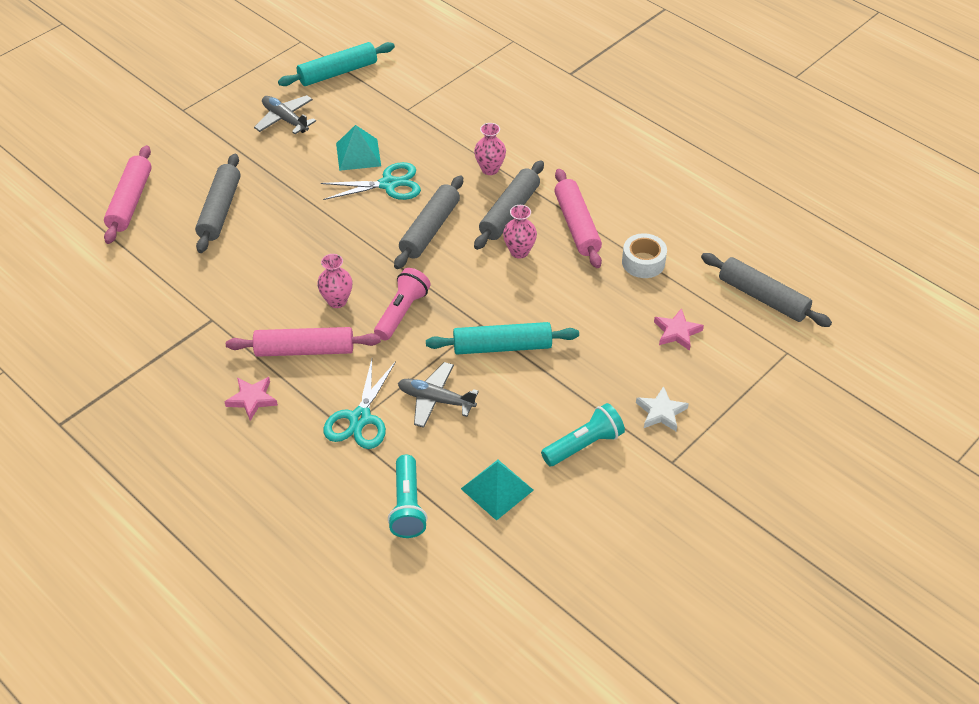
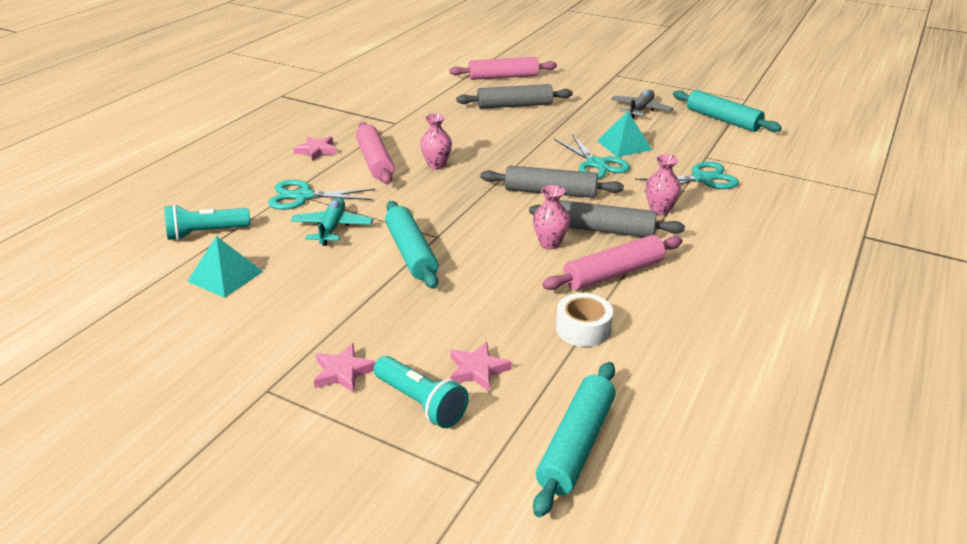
camera: 75 degrees right, 15 degrees down
(402, 312) = (435, 195): pink flashlight -> none
(436, 400) = (332, 228): grey plane -> turquoise plane
(447, 126) = (702, 179): none -> turquoise scissors
(584, 445) = (286, 321): turquoise flashlight -> turquoise flashlight (421, 403)
(661, 412) = (343, 372): white star -> pink star
(763, 297) = (576, 445): grey rolling pin -> turquoise rolling pin

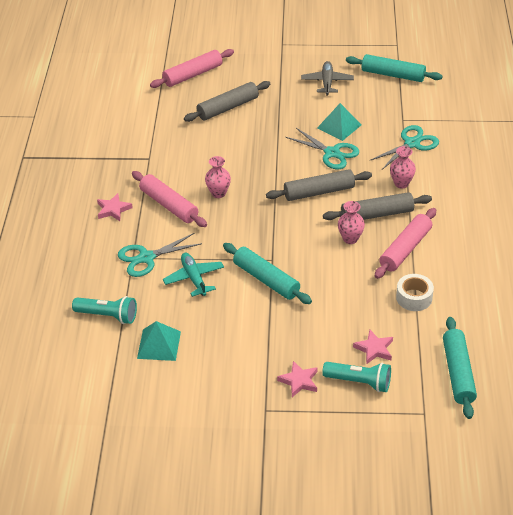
camera: 25 degrees left, 10 degrees up
(206, 233) = (108, 316): turquoise flashlight -> turquoise flashlight turned 120 degrees counterclockwise

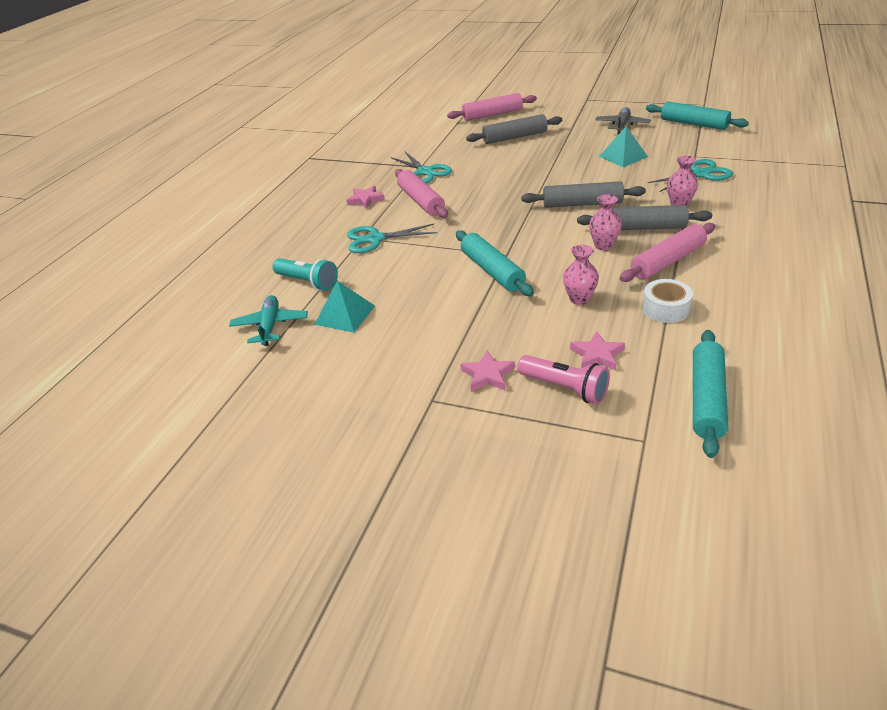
camera: 20 degrees right, 5 degrees down
(194, 278) = (414, 261): turquoise plane -> turquoise plane (270, 326)
(218, 193) = (475, 196): pink vase -> pink vase (579, 299)
(332, 153) = (608, 175): turquoise scissors -> turquoise scissors (425, 172)
(359, 382) = (565, 388): turquoise flashlight -> pink flashlight

